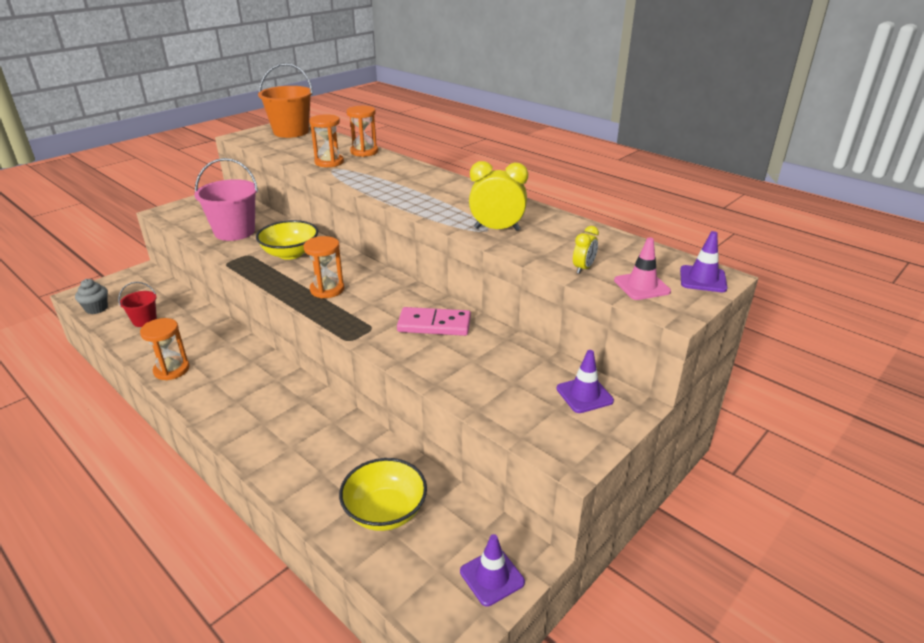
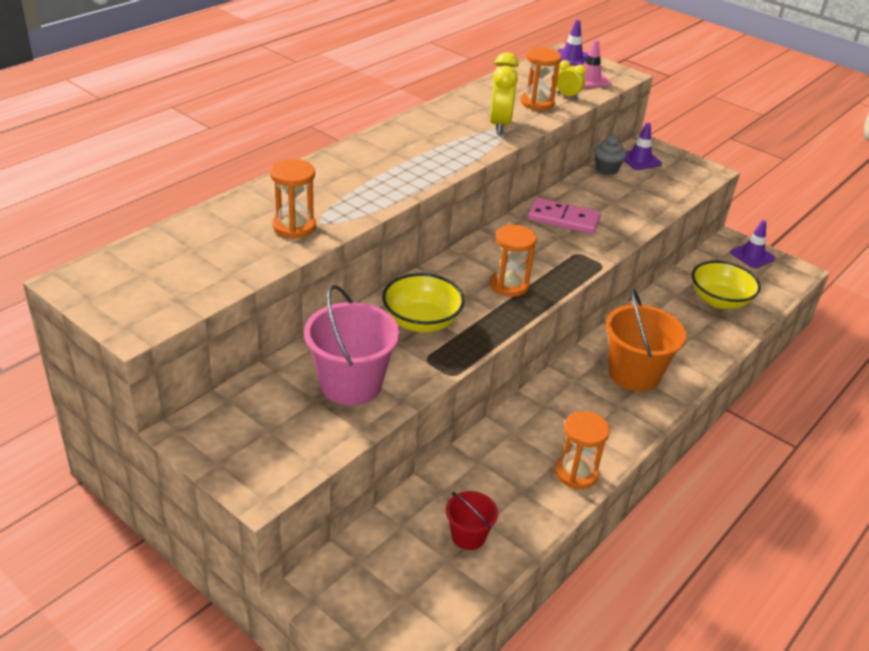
camera: 95 degrees left, 5 degrees up
(96, 308) = (438, 613): grey cupcake -> grey cupcake (606, 169)
(291, 132) = (127, 274): orange bucket -> orange bucket (634, 373)
(364, 152) = (252, 200): orange hourglass -> orange hourglass (537, 103)
(434, 325) = (563, 219): pink domino -> pink domino turned 75 degrees counterclockwise

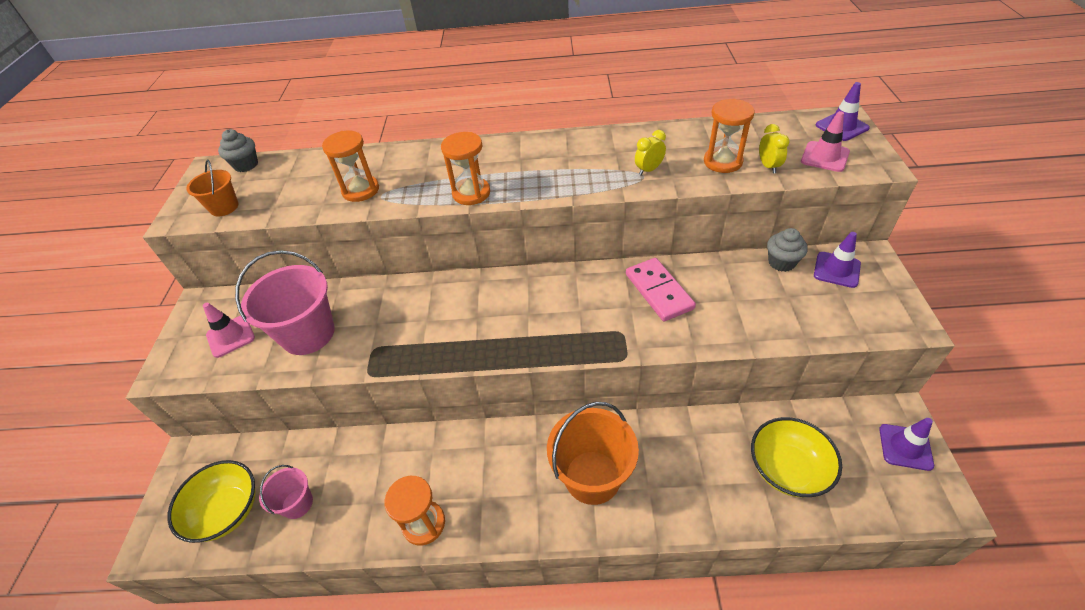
camera: 55 degrees right, 10 degrees up
(116, 260) = (246, 165): none -> grey cupcake
(172, 298) = (224, 207): none -> orange bucket
(277, 430) = (230, 336): none -> pink traffic cone
(421, 321) = (416, 315): yellow bowl -> yellow bowl (227, 511)
(468, 536) = (297, 503): red bucket -> pink bucket
(499, 125) = (648, 170): yellow clock -> yellow clock, size x0.55
(509, 285) = (520, 326): orange hourglass -> orange hourglass (471, 193)

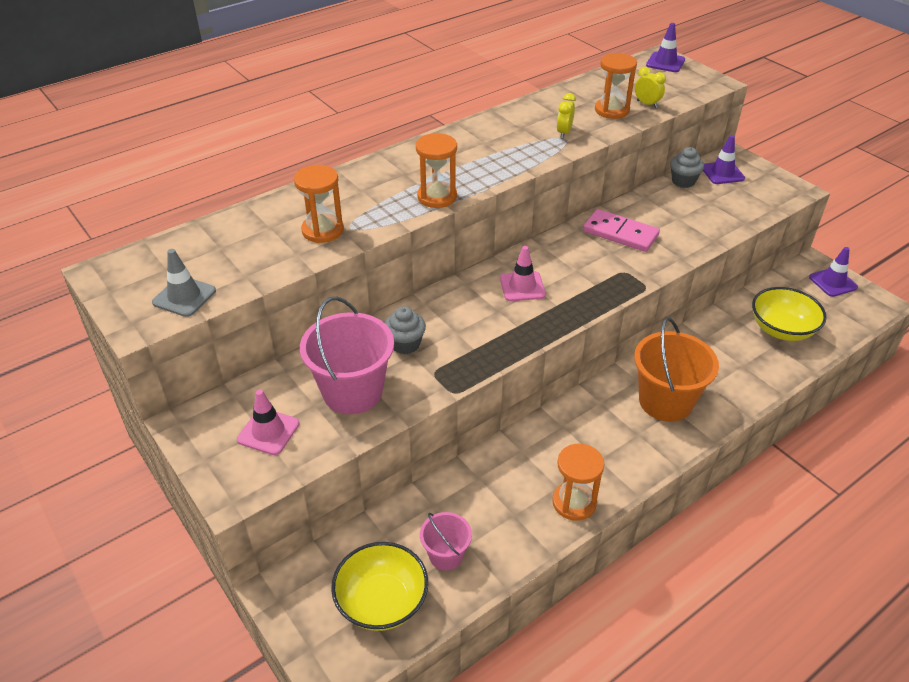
camera: 40 degrees left, 5 degrees down
(224, 207) = (184, 297): orange bucket -> grey traffic cone
(246, 165) = (148, 254): grey cupcake -> grey cupcake (405, 344)
(825, 157) = (676, 86): pink traffic cone -> pink traffic cone (522, 286)

